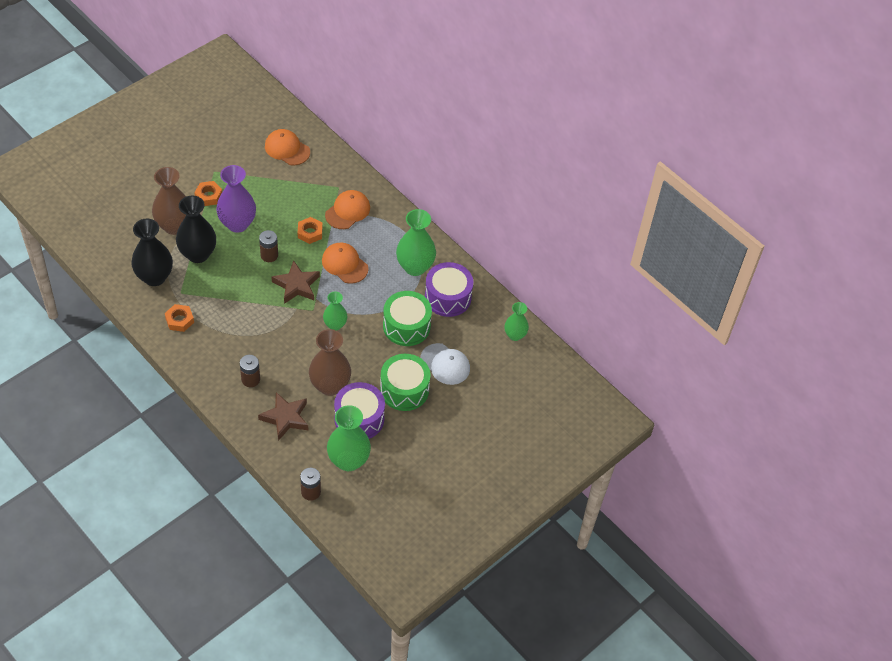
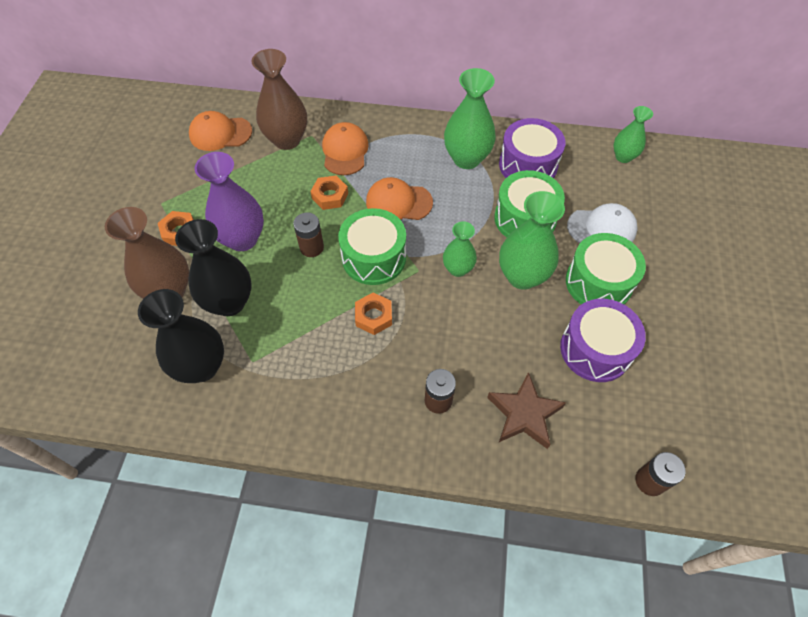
camera: 35 degrees left, 5 degrees up
(179, 320) = (283, 395): orange nut -> orange nut (373, 316)
(296, 285) = (374, 257): brown star -> green drum
(330, 386) = (526, 337): brown vase -> brown vase (287, 140)
(348, 461) = (641, 406): green vase -> green vase (522, 276)

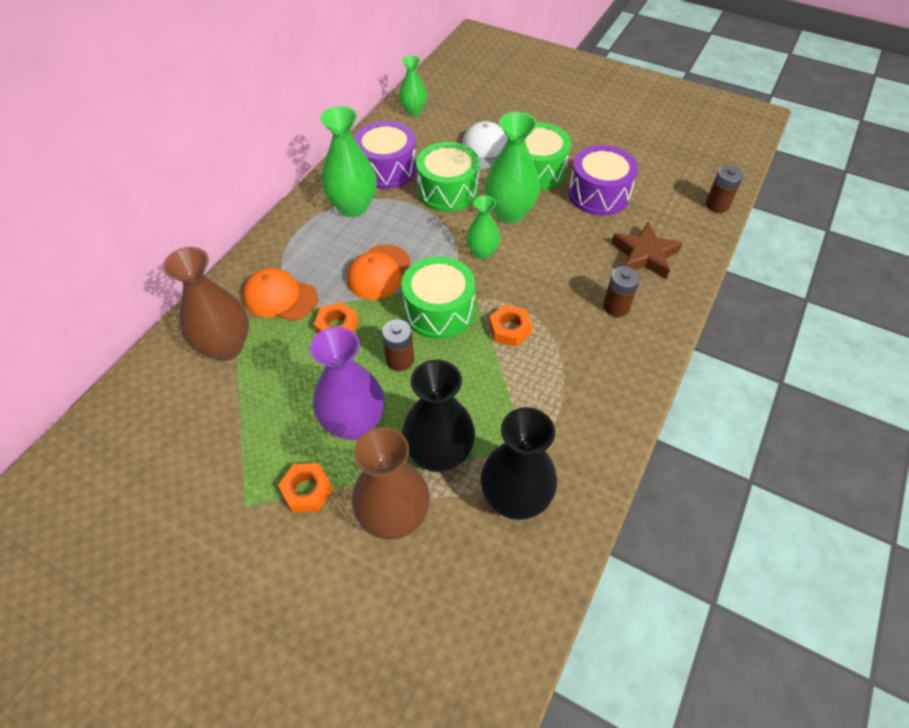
camera: 70 degrees left, 5 degrees down
(220, 133) = (166, 414): orange cap -> none

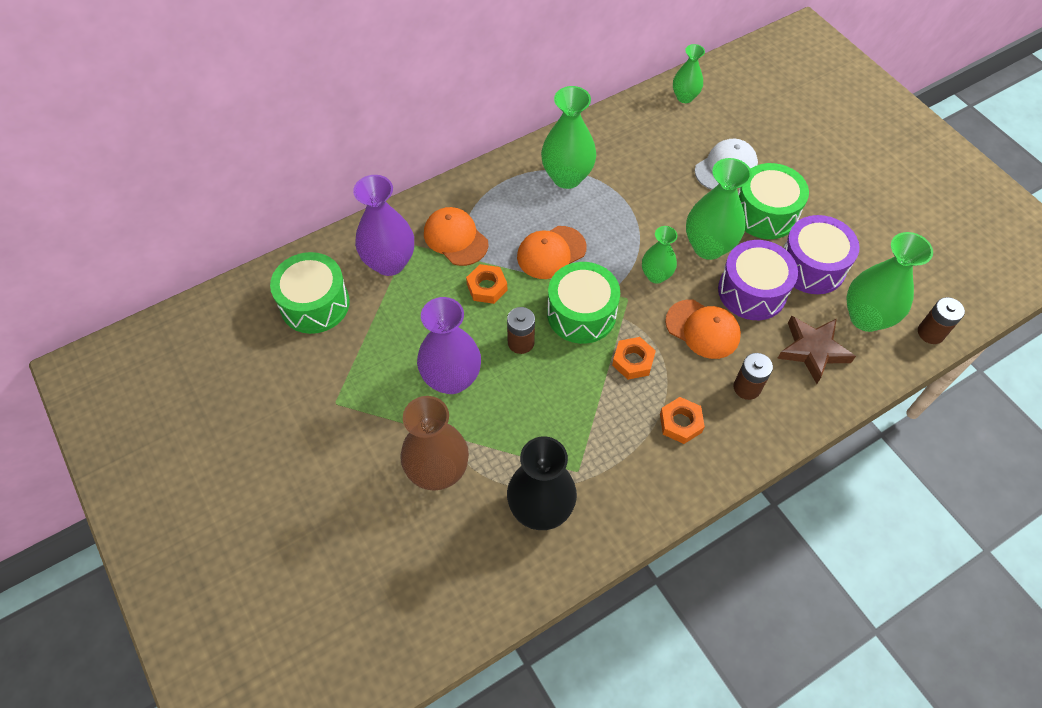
camera: 30 degrees right, 5 degrees up
(226, 347) = (389, 263): brown vase -> purple vase
(307, 490) = (385, 415): orange nut -> orange nut (680, 423)
(387, 169) = (621, 151): purple drum -> purple drum (752, 291)
(439, 454) = (503, 440): black vase -> none
(448, 191) = (664, 198): green drum -> green drum (315, 304)
(549, 277) = (703, 329): none -> orange cap
(665, 214) = (866, 317): none -> green vase

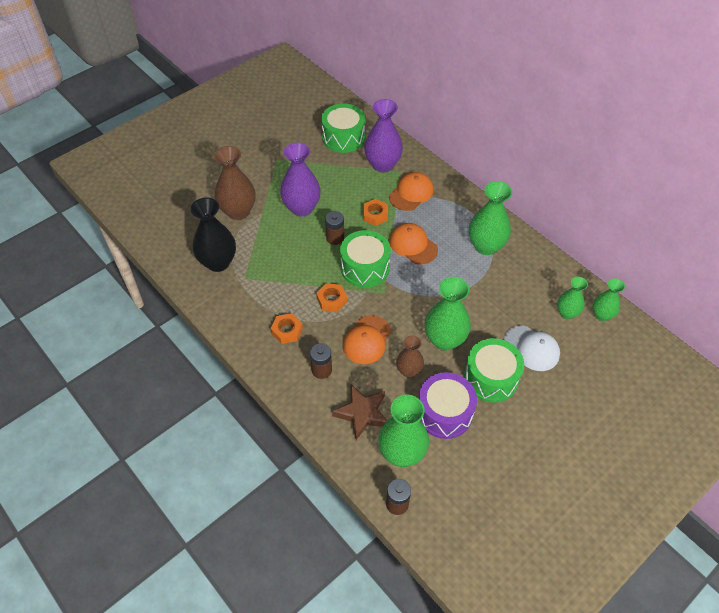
camera: 80 degrees right, 5 degrees down
(656, 275) = (408, 308): green vase -> green vase (567, 313)
(752, 291) = (409, 371): purple drum -> brown vase

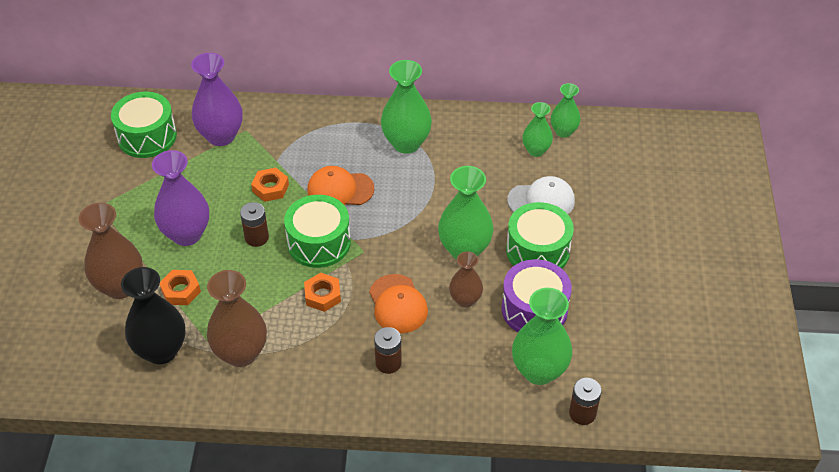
camera: 45 degrees left, 5 degrees down
(253, 297) = (241, 353): none -> brown vase
(287, 331) = (313, 356): orange nut -> orange nut (181, 291)
(362, 413) = (468, 368): brown star -> none
(411, 193) = (282, 143): orange cap -> none

